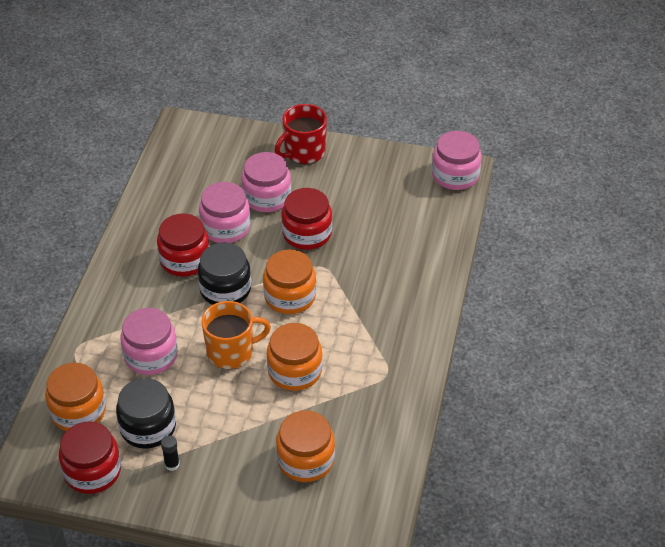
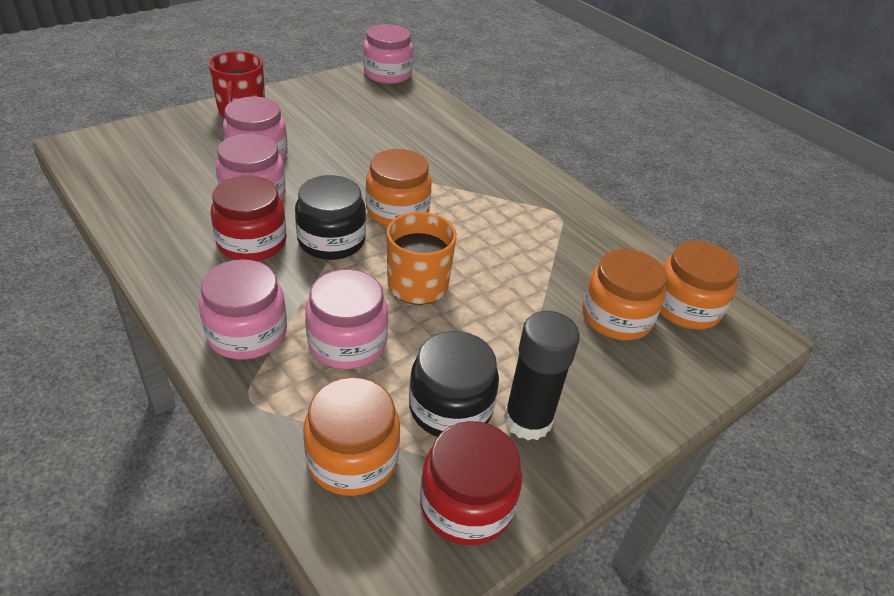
camera: 55 degrees left, 5 degrees down
(116, 313) = (247, 333): none -> pink jar
(172, 464) = (528, 420): black glue stick -> black glue stick, size x2.21
(295, 371) = (494, 260): orange jar -> orange jar (686, 307)
(307, 233) = (337, 161): red jar -> none

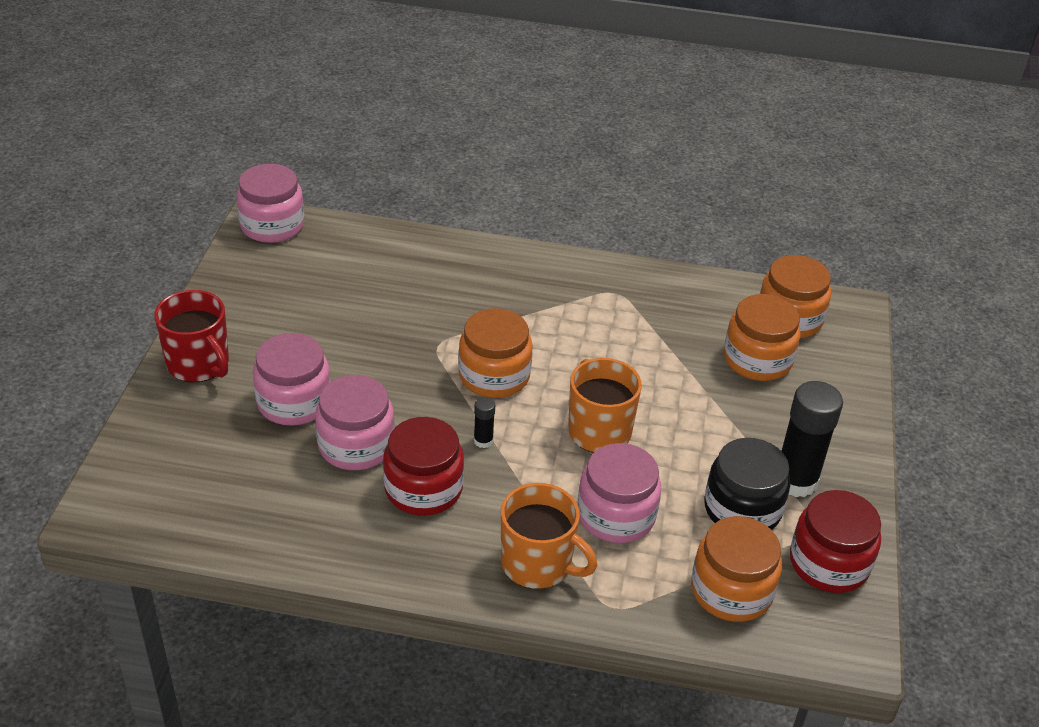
camera: 40 degrees left, 0 degrees up
(247, 333) = (538, 564): pink jar -> orange mug
(331, 241) = (483, 441): black jar -> black glue stick

